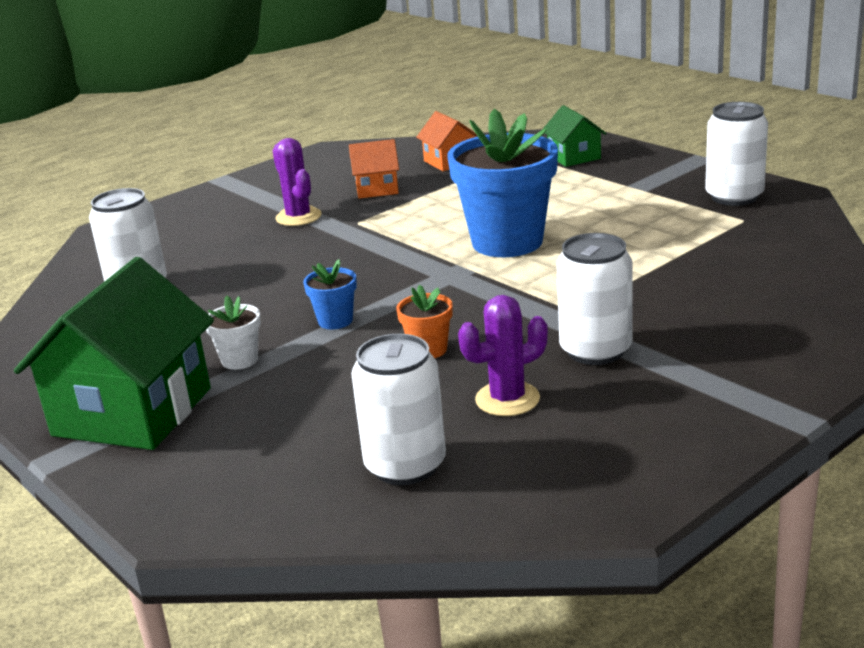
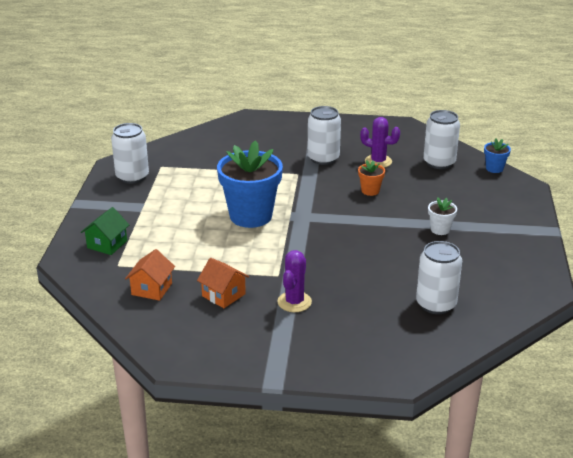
camera: 135 degrees left, 5 degrees up
(132, 412) = (505, 232): green house -> none
(335, 321) = (380, 224): blue flower pot -> blue flower pot (494, 168)

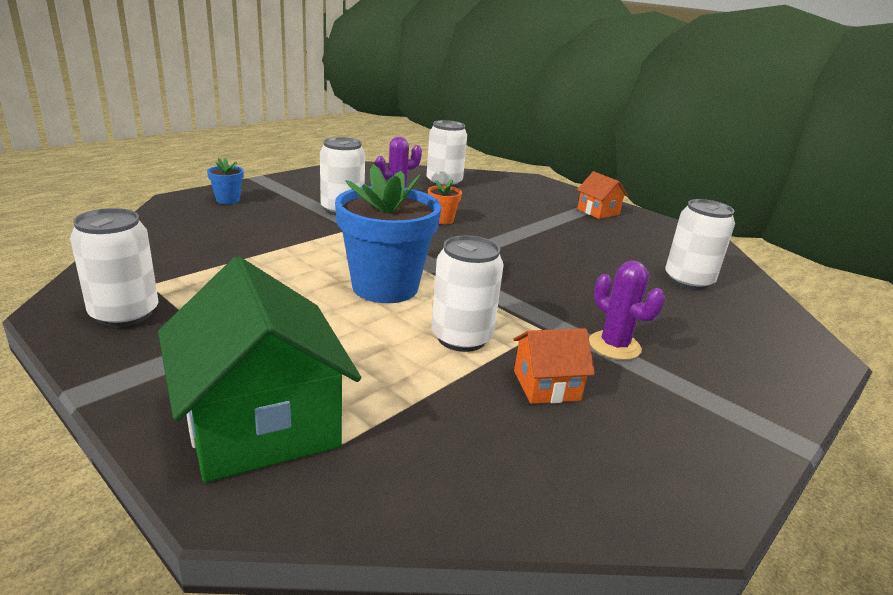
camera: 55 degrees left, 5 degrees down
(107, 244) = (261, 423): green house -> green house, size x2.02
(152, 289) = (458, 440): orange house -> orange house (598, 212)
(233, 257) = (461, 338): none -> white can
(440, 229) = (556, 226): white flower pot -> none
(494, 168) = (488, 175): blue flower pot -> blue flower pot (228, 200)

